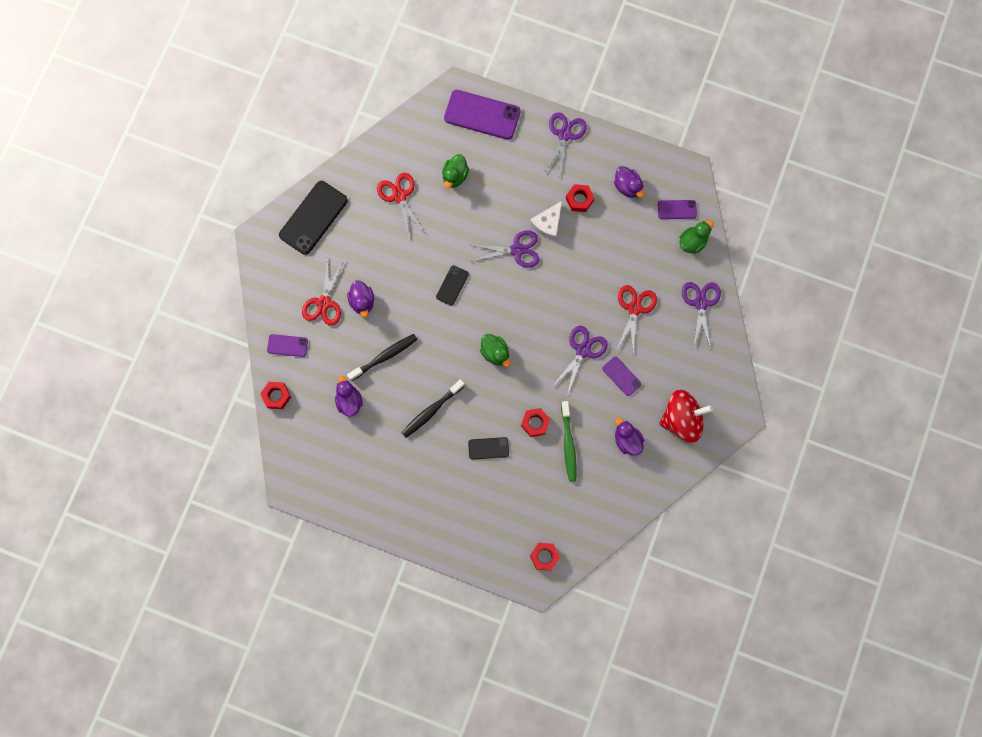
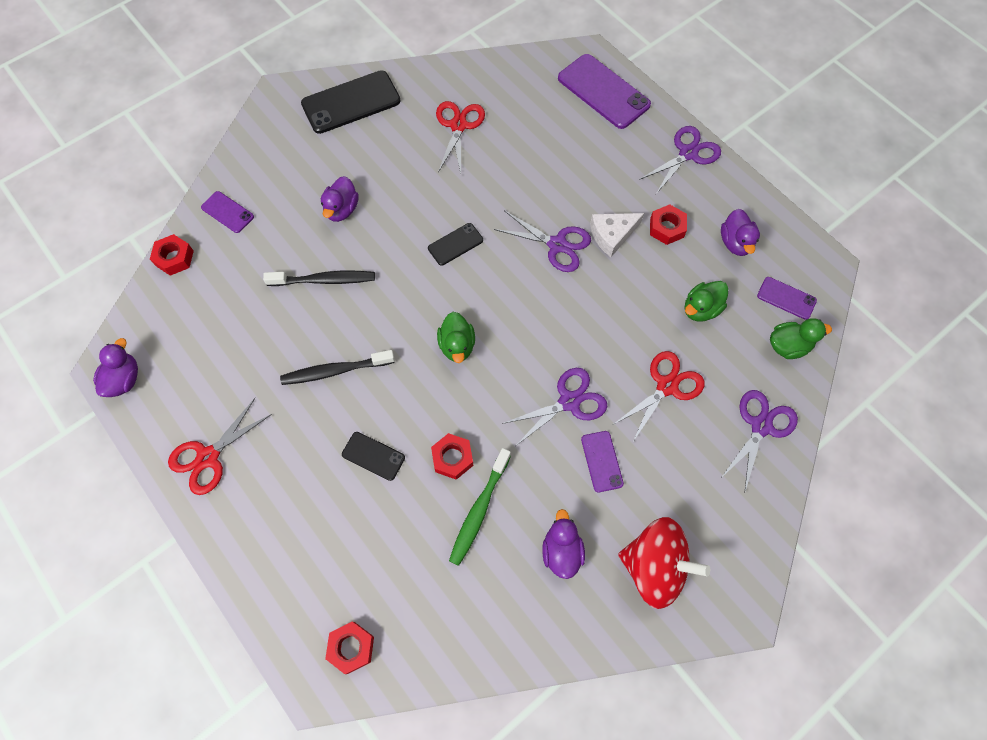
camera: 30 degrees right, 10 degrees down
(324, 303) = (299, 189): red scissors -> red scissors (208, 457)
(349, 401) = (249, 307): purple duck -> purple duck (124, 379)
(455, 176) = (533, 135): green duck -> green duck (701, 309)

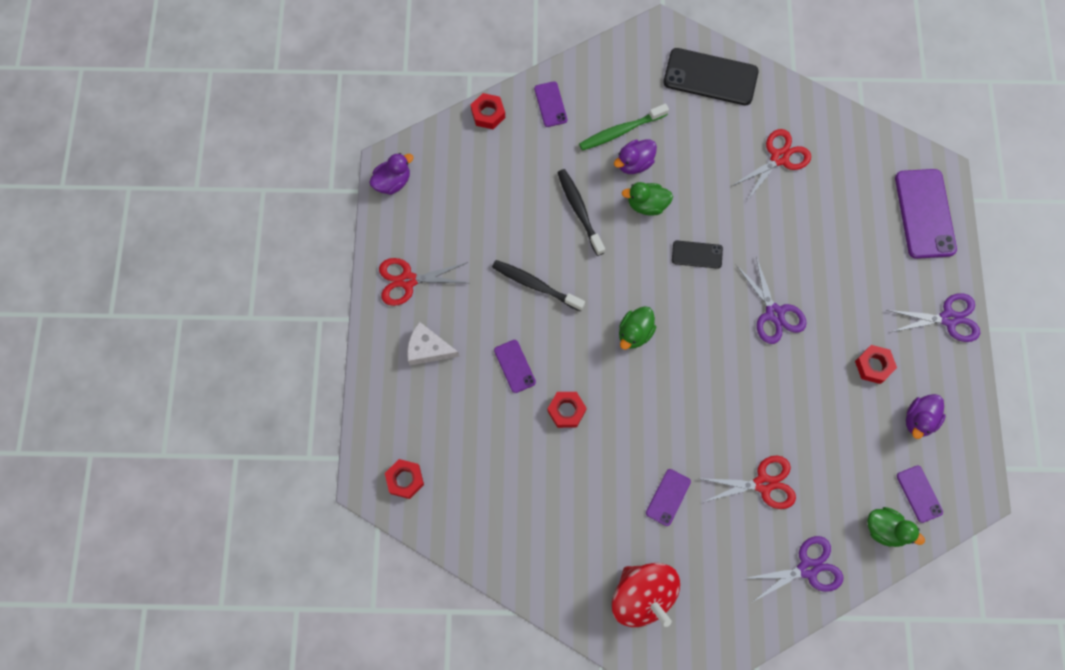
camera: 40 degrees right, 5 degrees up
(324, 280) = (579, 210): black toothbrush -> black toothbrush turned 150 degrees counterclockwise
(373, 456) = (514, 366): black phone -> purple phone
(479, 510) = (555, 460): green toothbrush -> green toothbrush (620, 131)
(561, 551) = (588, 533): purple duck -> none
(569, 402) = (681, 437): purple scissors -> none
(612, 235) = (824, 338): white cheese -> white cheese (428, 349)
(701, 309) = (842, 449): green duck -> green duck (647, 205)

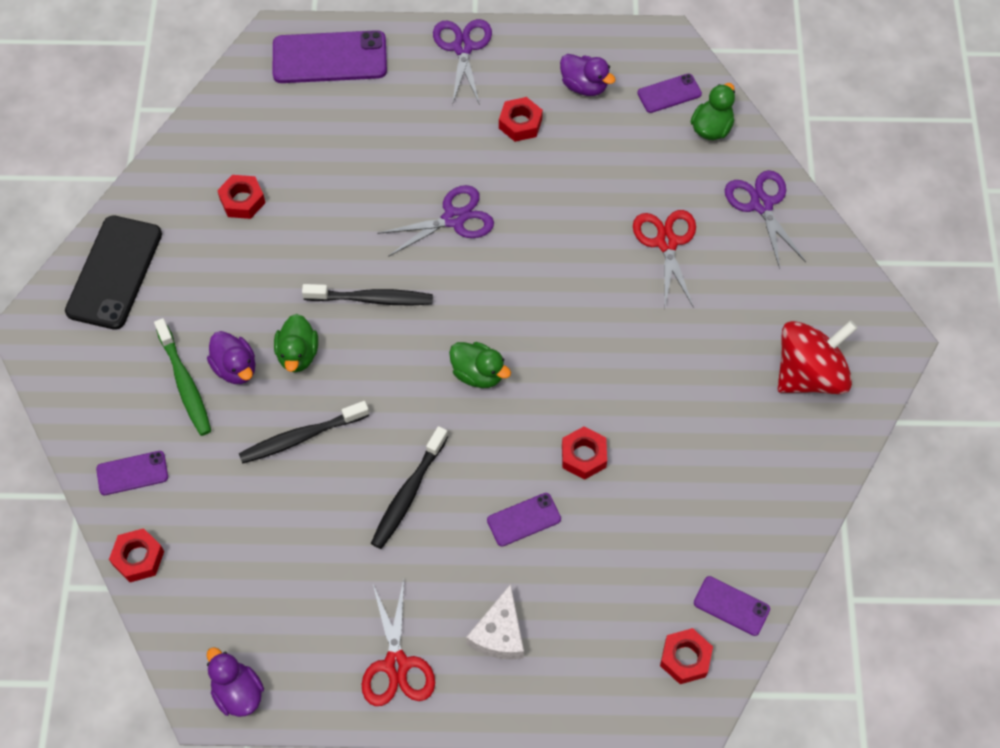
camera: 90 degrees left, 10 degrees down
(668, 497) = (689, 343): purple phone -> purple phone (731, 606)
(697, 254) = (372, 299): black phone -> black toothbrush
(779, 158) = (242, 201): red scissors -> red nut

